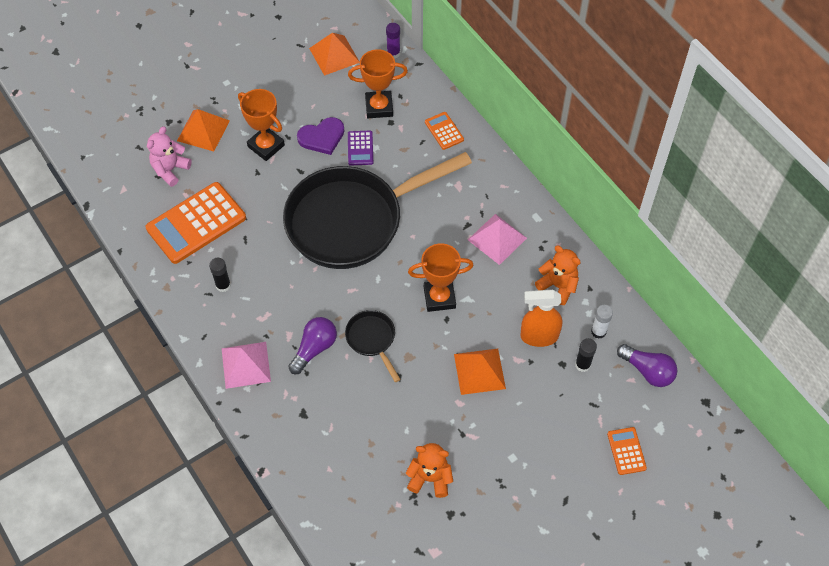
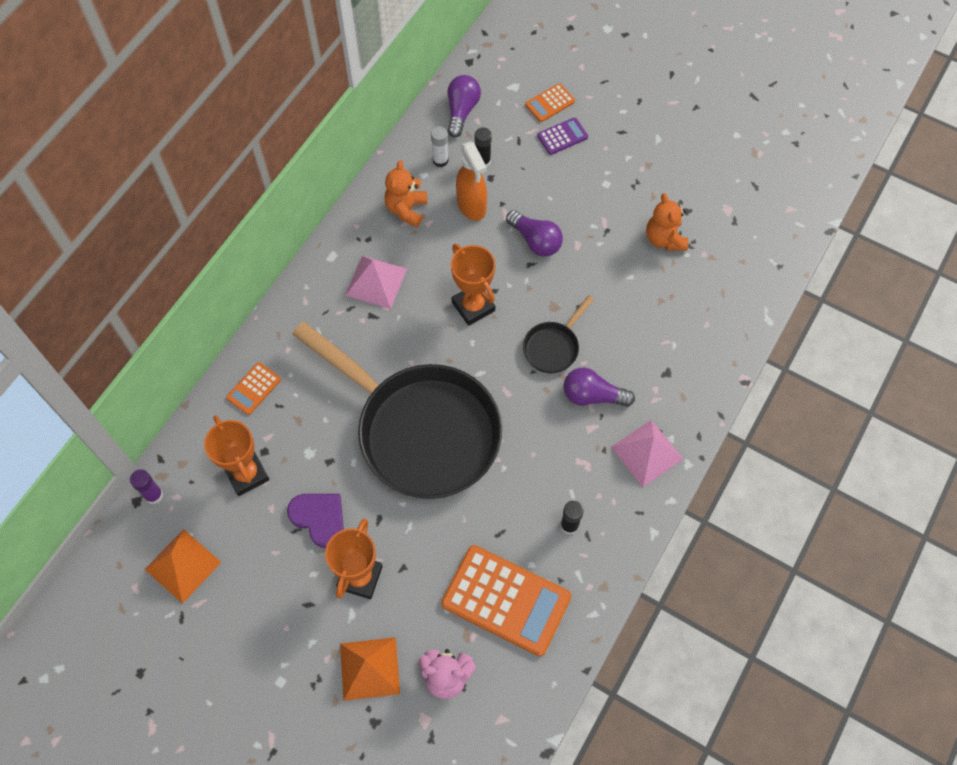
camera: 115 degrees left, 5 degrees up
(360, 148) = (317, 467): purple calculator -> purple calculator (562, 136)
(479, 371) = (535, 241): orange pyramid -> purple light bulb

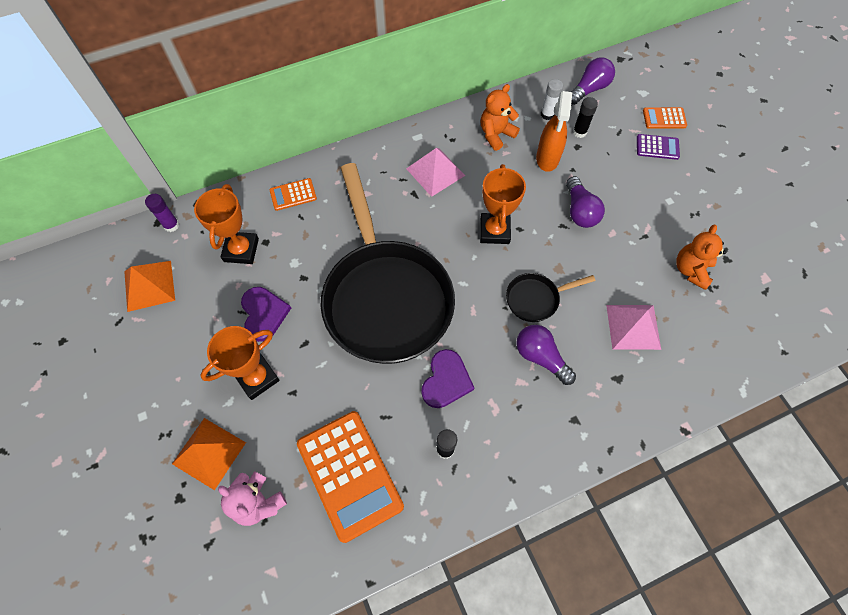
camera: 35 degrees right, 0 degrees up
(528, 468) = (446, 380): none -> purple heart
(647, 453) = (554, 433): pink pyramid -> pink pyramid (633, 327)

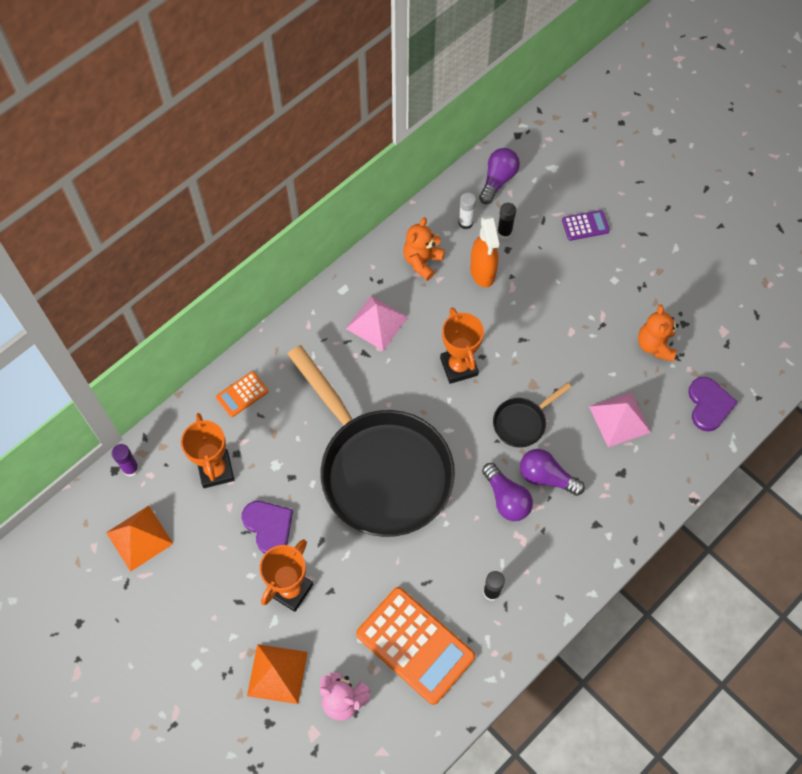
camera: 20 degrees left, 0 degrees up
(446, 380) = (468, 529): purple heart -> purple heart (709, 405)
(580, 211) = (533, 319): purple light bulb -> purple light bulb (506, 499)
(664, 118) = (582, 191): orange calculator -> none

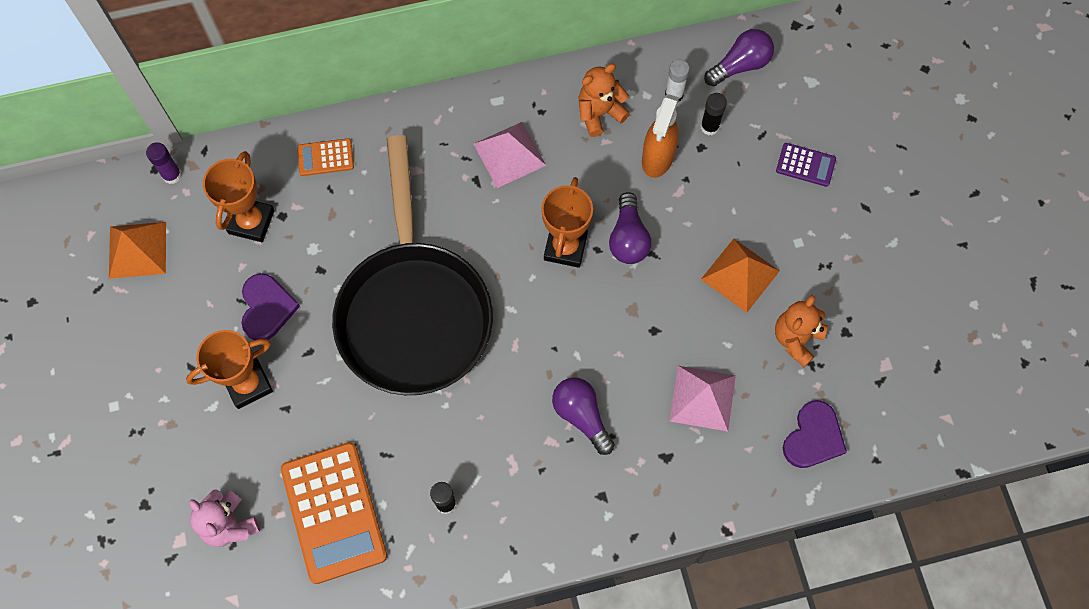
camera: 30 degrees right, 5 degrees up
(277, 673) = (183, 461): orange pyramid -> orange pyramid (740, 275)
(506, 499) = (524, 415): purple light bulb -> purple light bulb (628, 238)
(522, 422) = (594, 344): black pan -> none

